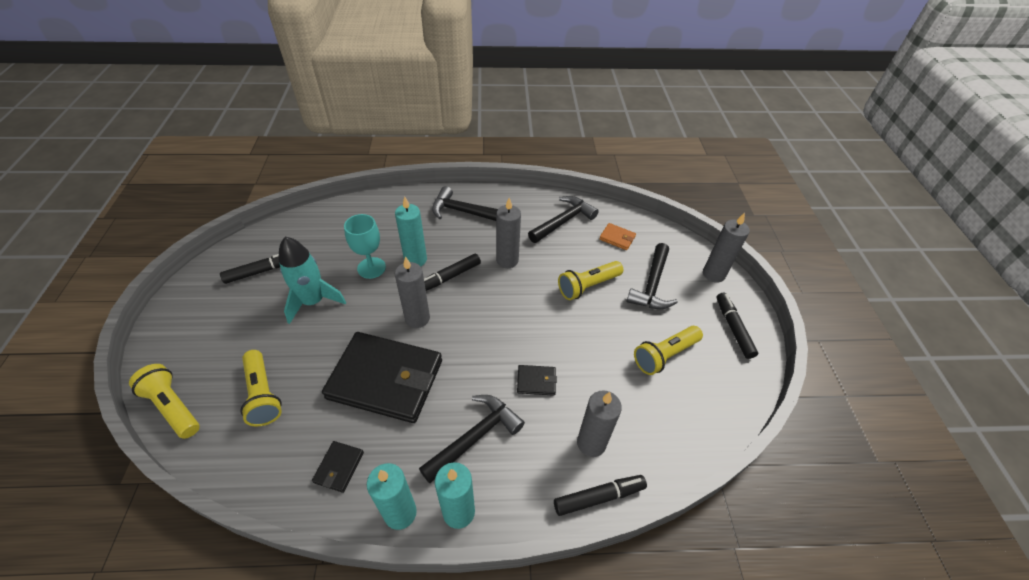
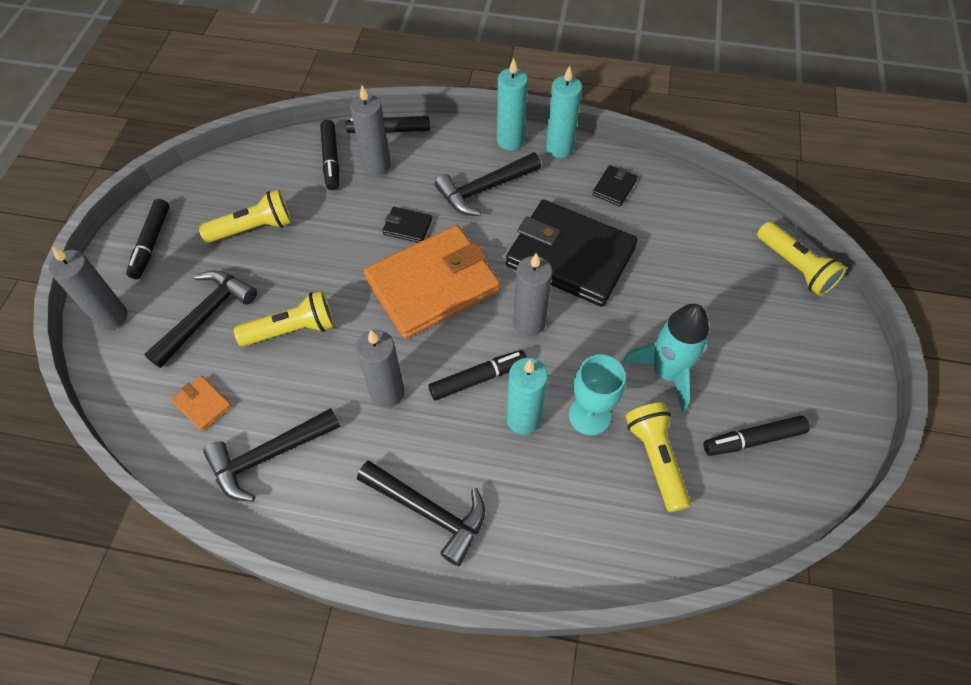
camera: 165 degrees left, 10 degrees up
(263, 394) = (702, 264): yellow flashlight -> yellow flashlight (655, 459)
(498, 334) = (432, 285): none -> orange wallet
(639, 442) = (331, 160): none -> black marker

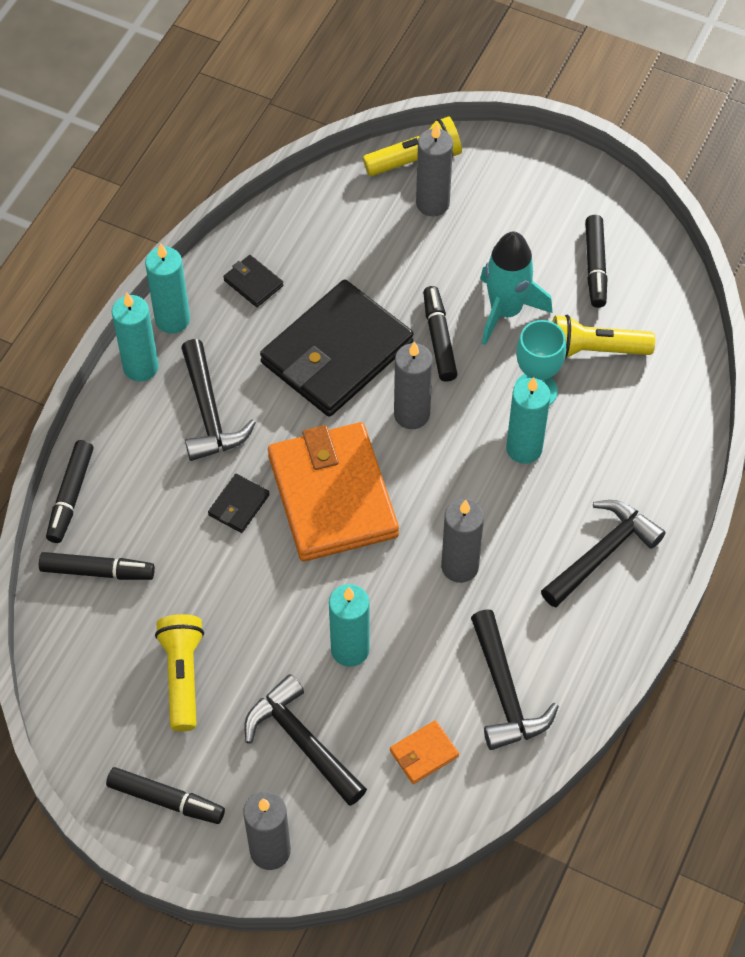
camera: 75 degrees left, 0 degrees up
(292, 329) = (350, 650): yellow flashlight -> turquoise candle
(376, 166) = (128, 521): grey candle -> grey candle (432, 203)
(478, 378) = (466, 478): black marker -> black marker (439, 338)

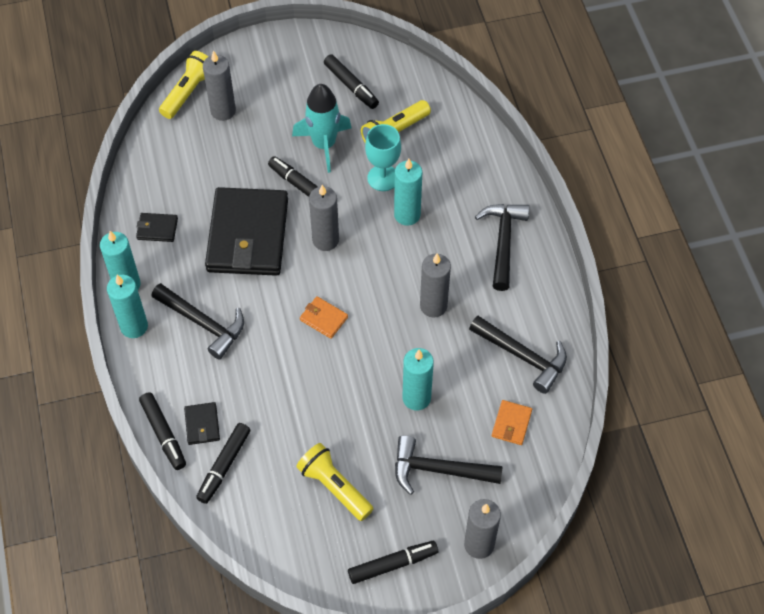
camera: 40 degrees left, 0 degrees up
(97, 571) = (224, 466): black marker -> black marker turned 150 degrees clockwise
(238, 505) = (273, 364): black wallet -> black wallet (202, 425)
(333, 496) = (324, 318): orange wallet -> orange wallet, size x0.40

